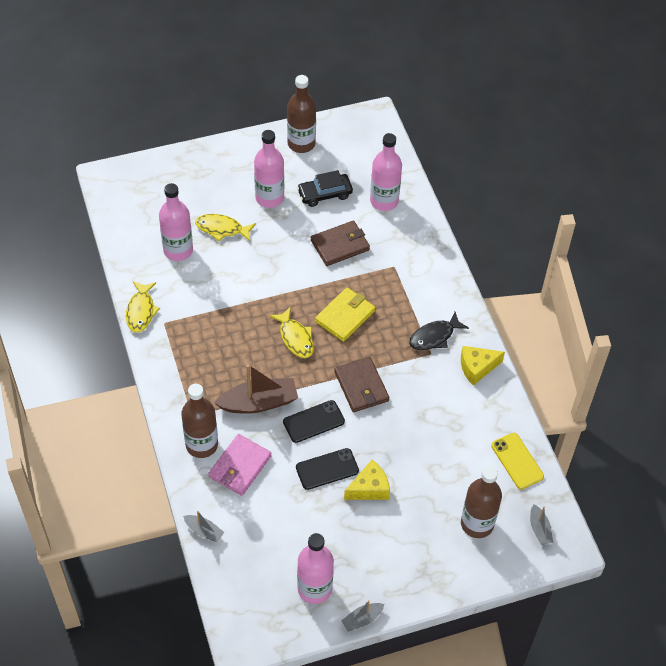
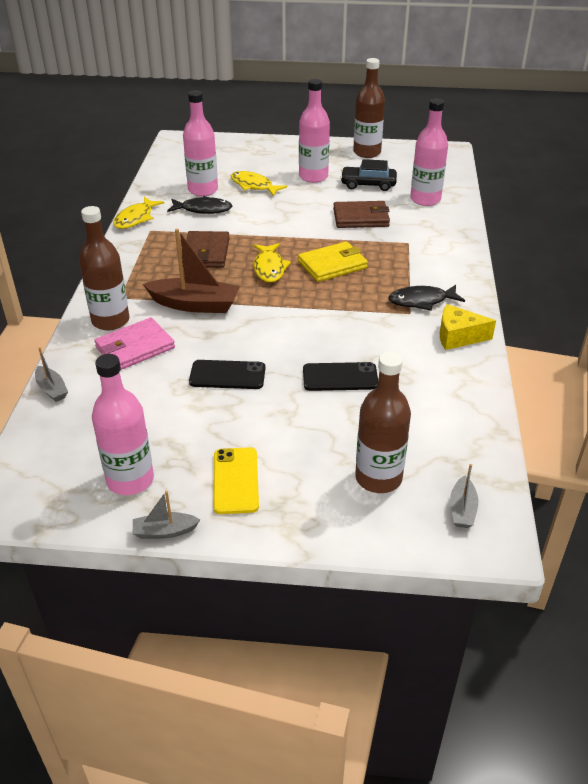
camera: 25 degrees right, 15 degrees down
(195, 278) = (203, 209): none -> black fish
(313, 421) = (241, 333): black phone -> black phone (340, 377)
(361, 386) = (314, 319): brown wallet -> brown wallet (206, 253)
(369, 488) = (264, 405): yellow cheese -> none
(517, 461) = (465, 431): yellow phone -> yellow phone (235, 480)

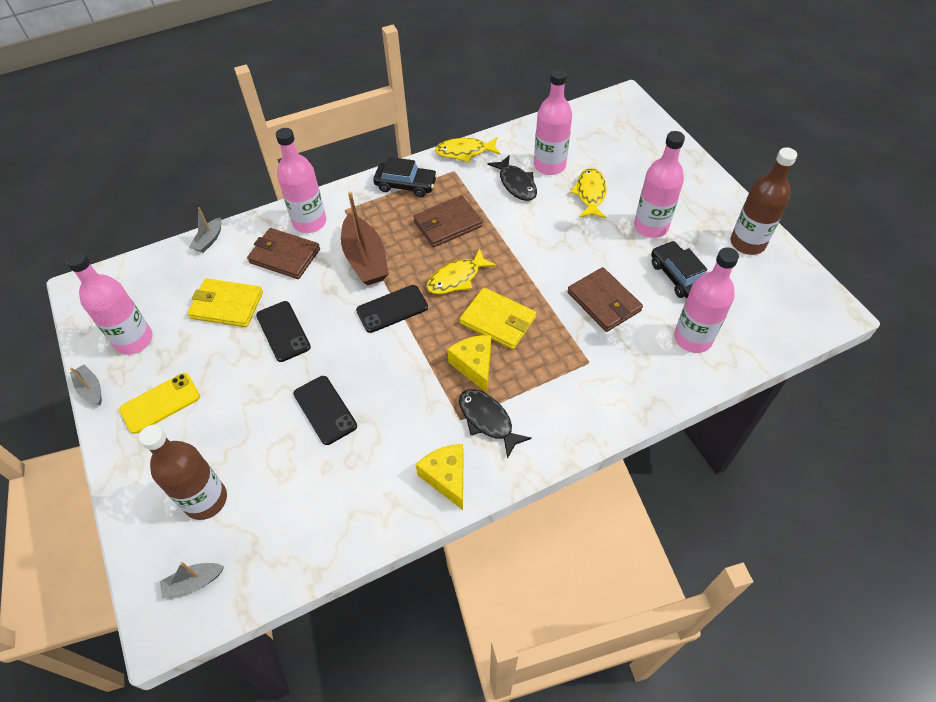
camera: 60 degrees right, 15 degrees up
(110, 321) = (309, 222): brown bottle -> pink bottle
(134, 257) = (406, 185): none -> black car
(135, 347) = (284, 256): pink wallet -> brown wallet
(155, 401) = (226, 305): none -> yellow wallet
(267, 309) = (392, 309): none -> black phone
(365, 289) = (474, 365): none -> yellow cheese

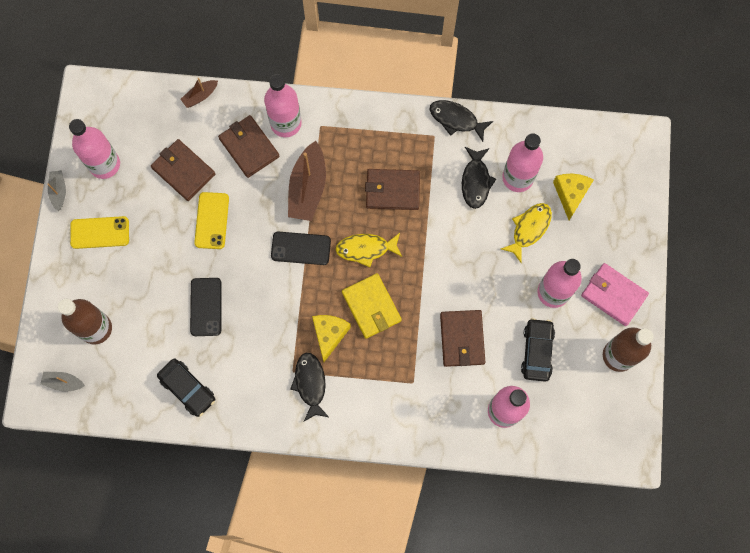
camera: 30 degrees right, 20 degrees up
(209, 240) = (200, 96): grey boat -> brown boat
(226, 305) = (183, 171): yellow wallet -> brown wallet
(283, 331) = (212, 220): black phone -> yellow phone
(406, 185) = (384, 128): black car -> black car (188, 388)
(446, 477) = (256, 409): yellow cheese -> yellow cheese (570, 194)
(464, 152) = (456, 119): yellow fish -> black fish
(701, 204) = (613, 295): none -> pink wallet

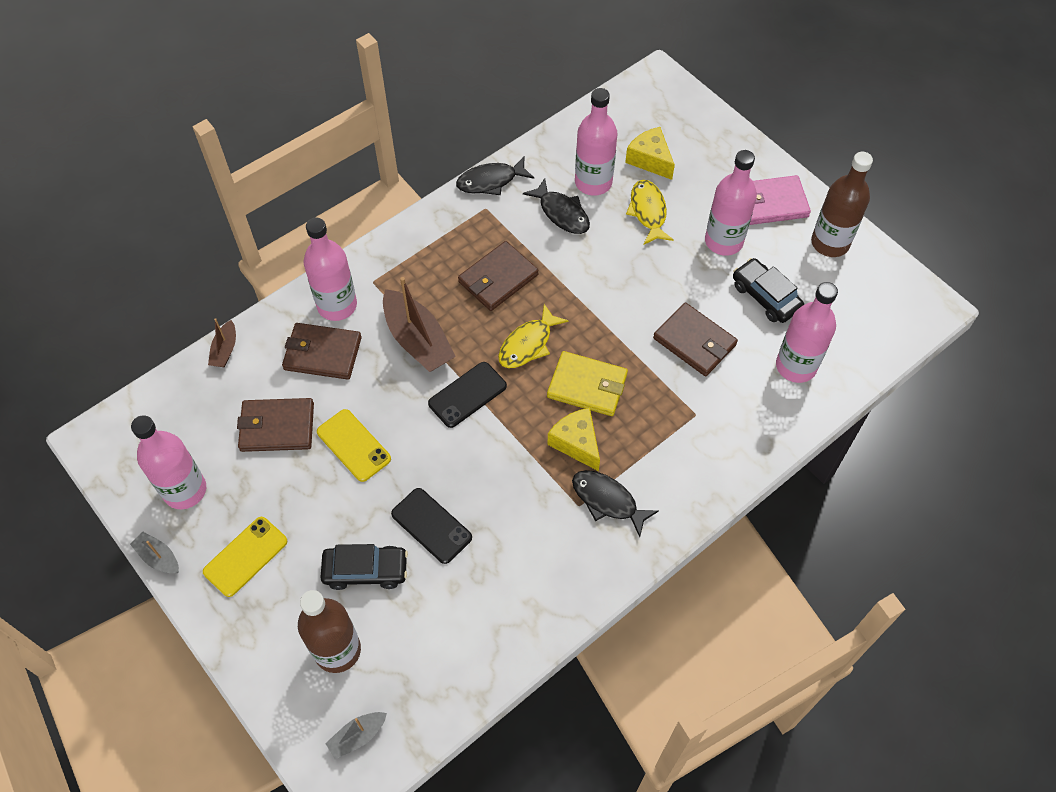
camera: 45 degrees left, 15 degrees down
(188, 388) = (495, 616): black car -> black car (365, 570)

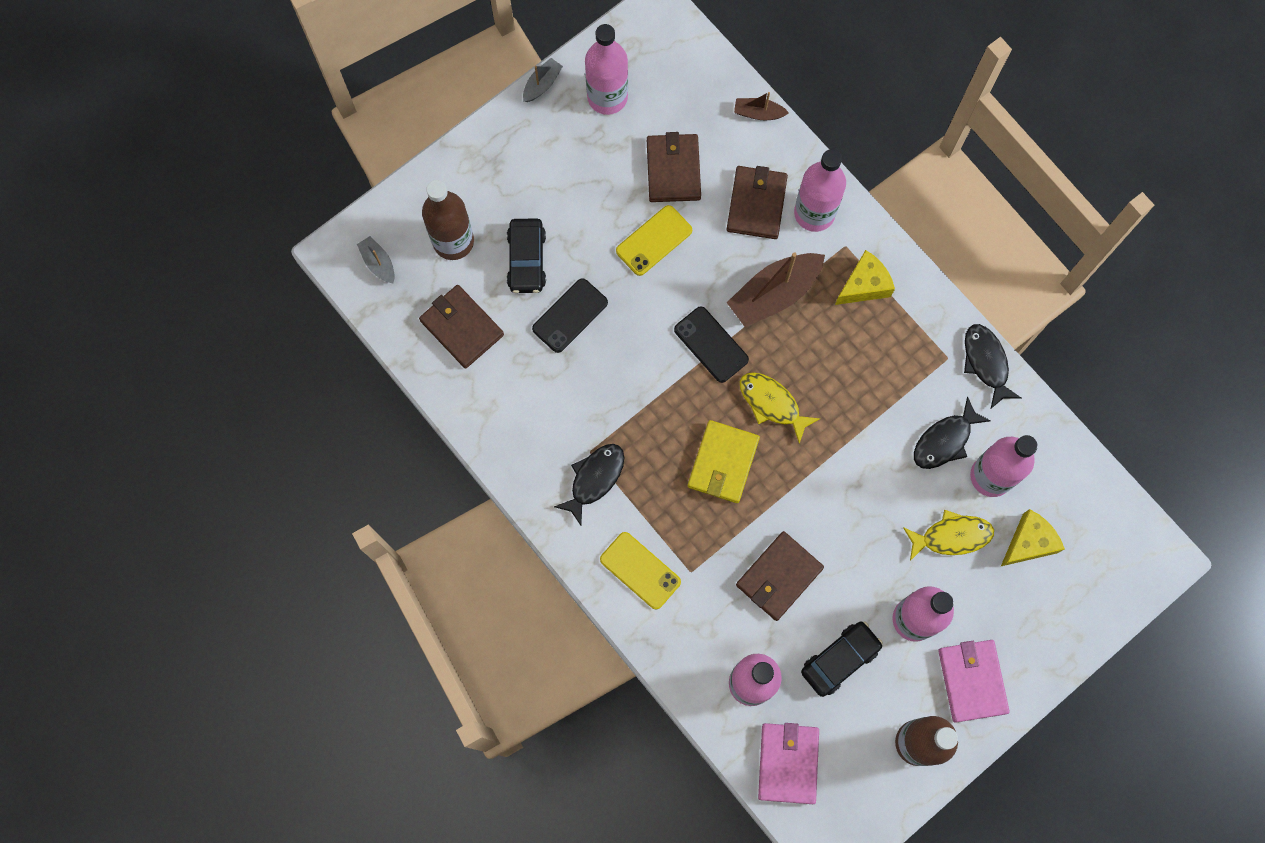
camera: 90 degrees right, 15 degrees up
(245, 556) = (542, 156): yellow phone -> yellow phone (640, 570)
(498, 278) = (853, 372): brown wallet -> brown wallet (462, 327)
(576, 443) = (657, 450): yellow cheese -> yellow cheese (864, 285)
(863, 338) = (788, 763): none -> pink wallet

